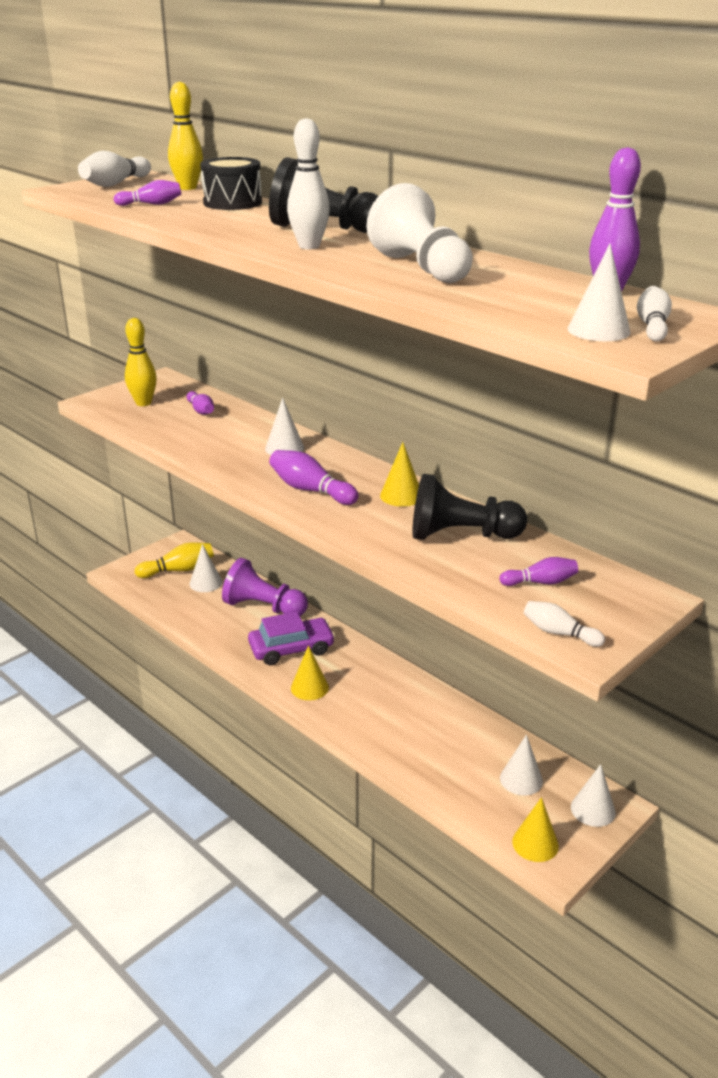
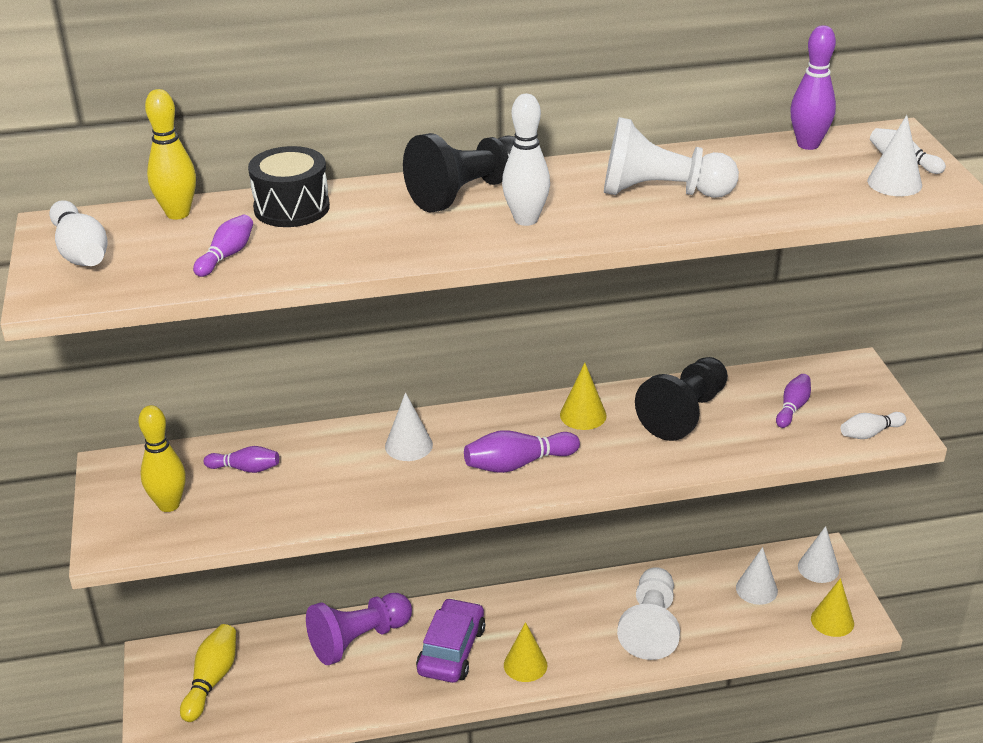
camera: 55 degrees left, 5 degrees up
(206, 583) = (263, 667): white cone -> none
(412, 735) = (651, 626): none -> white pawn

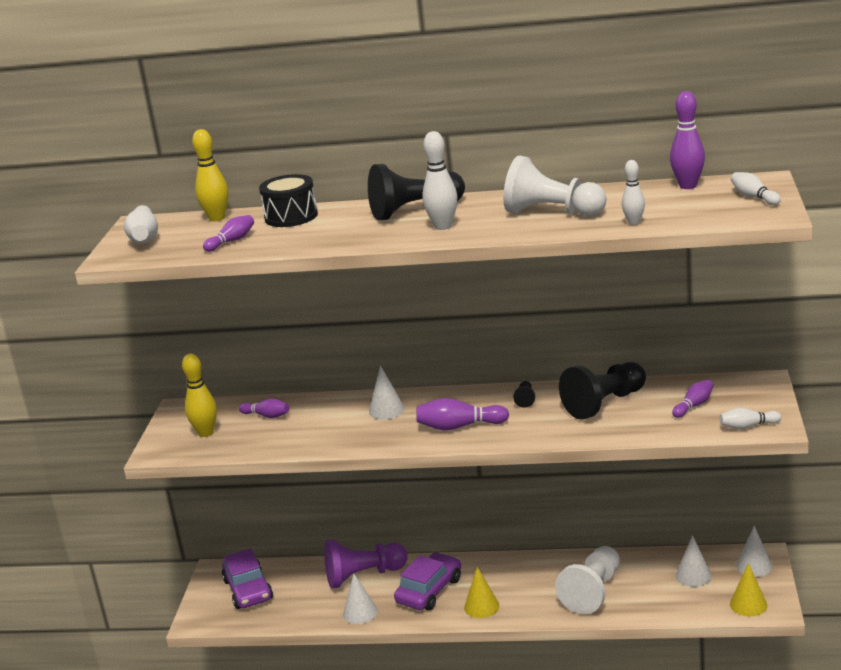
camera: 20 degrees right, 10 degrees down
(211, 680) = (248, 590): yellow bowling pin -> purple car
(583, 415) = (525, 399): yellow cone -> black pawn
(780, 206) = (634, 222): none -> white bowling pin
(894, 183) = (735, 210): white cone -> white cone (360, 612)

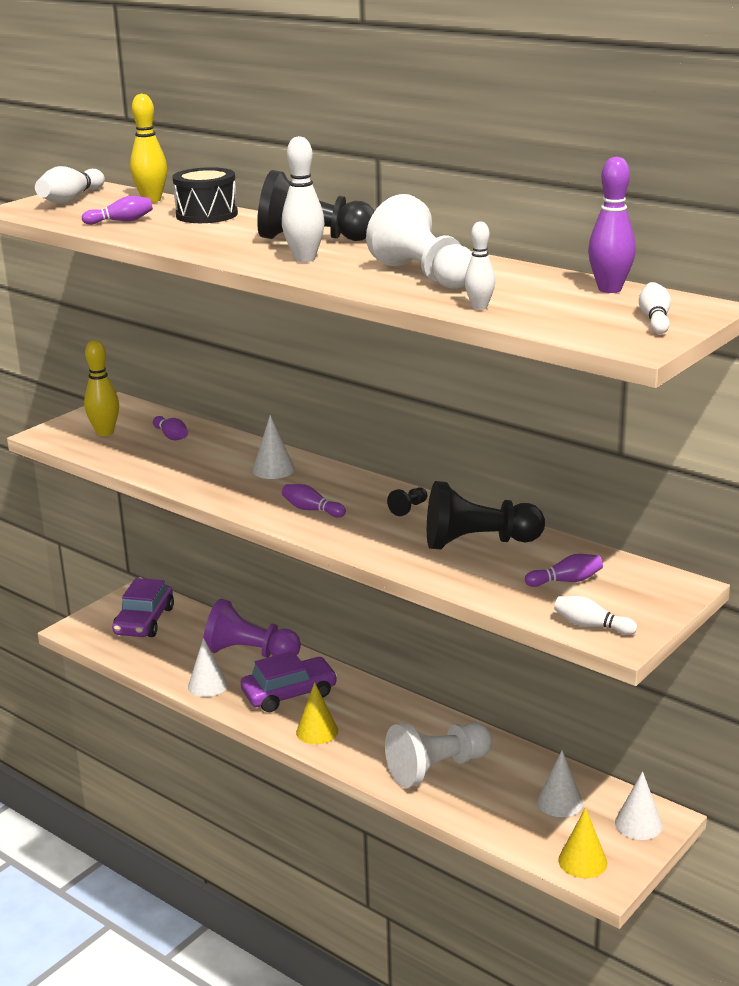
camera: 30 degrees right, 0 degrees up
(459, 426) = (312, 510): purple bowling pin -> purple bowling pin, size x0.64

